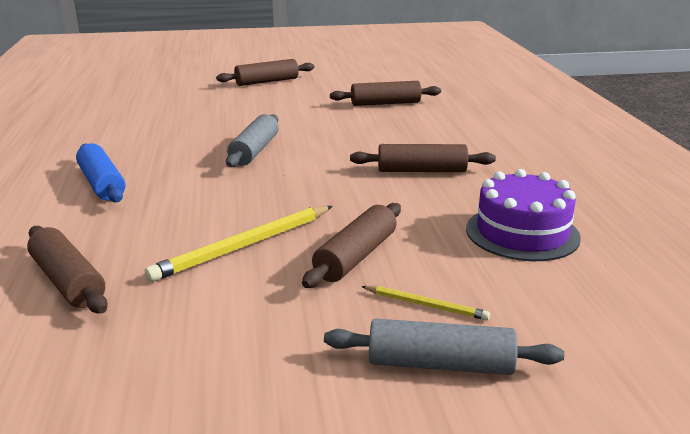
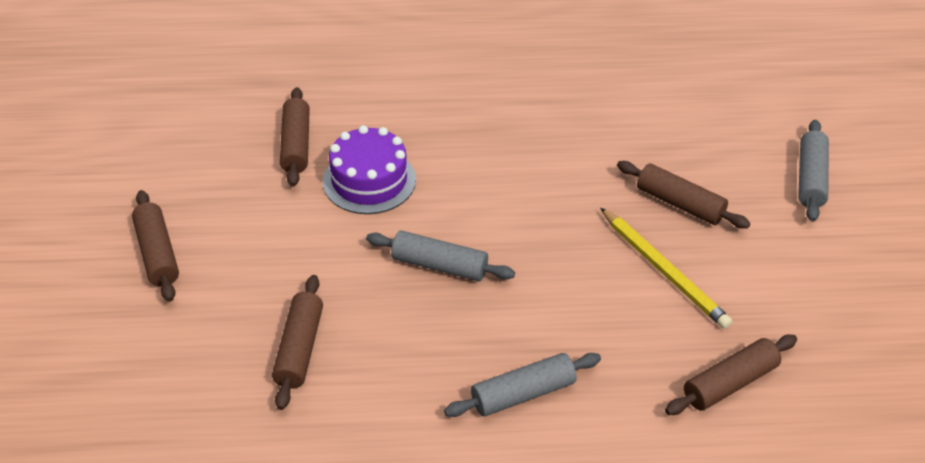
camera: 85 degrees left, 20 degrees up
(101, 184) = (523, 394): blue rolling pin -> grey rolling pin
(421, 171) = (511, 144): brown rolling pin -> brown rolling pin (299, 349)
(426, 305) = (745, 175): yellow pencil -> none
(522, 233) = (638, 108): purple cake -> purple cake (369, 180)

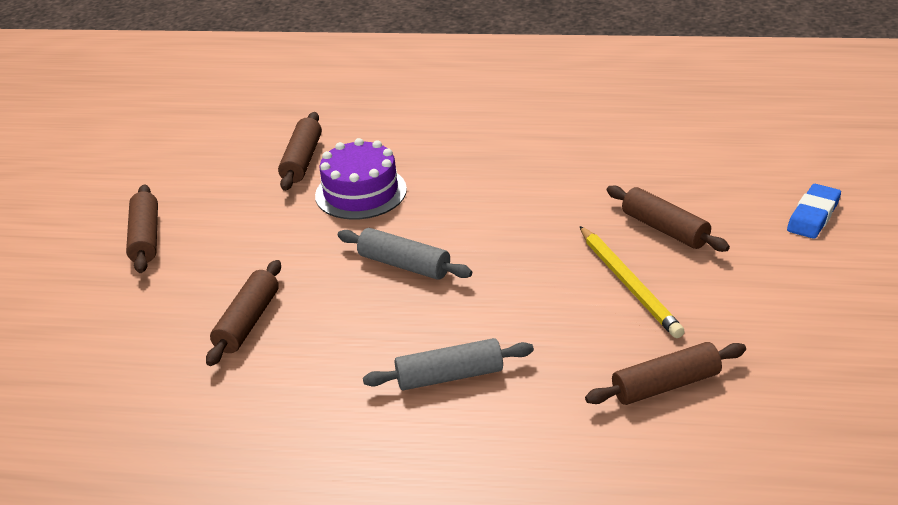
camera: 15 degrees right, 10 degrees down
(811, 178) = (813, 216): grey rolling pin -> blue eraser

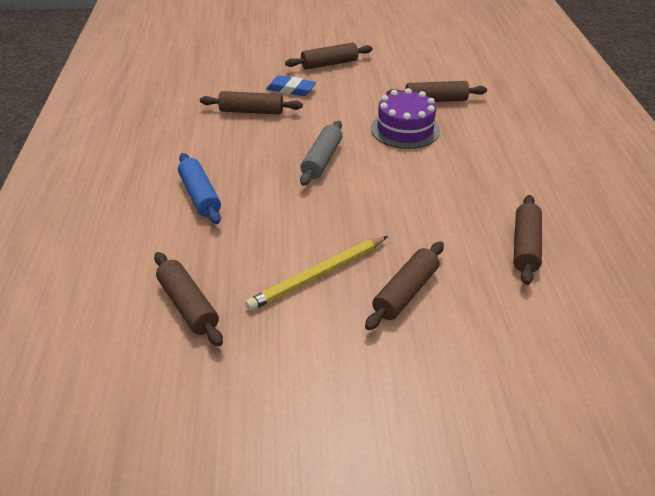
camera: 75 degrees right, 5 degrees up
(449, 376) = (200, 196): grey rolling pin -> blue rolling pin
(607, 148) = (525, 246): none -> brown rolling pin
(813, 216) = (464, 407): blue eraser -> blue eraser (291, 89)

